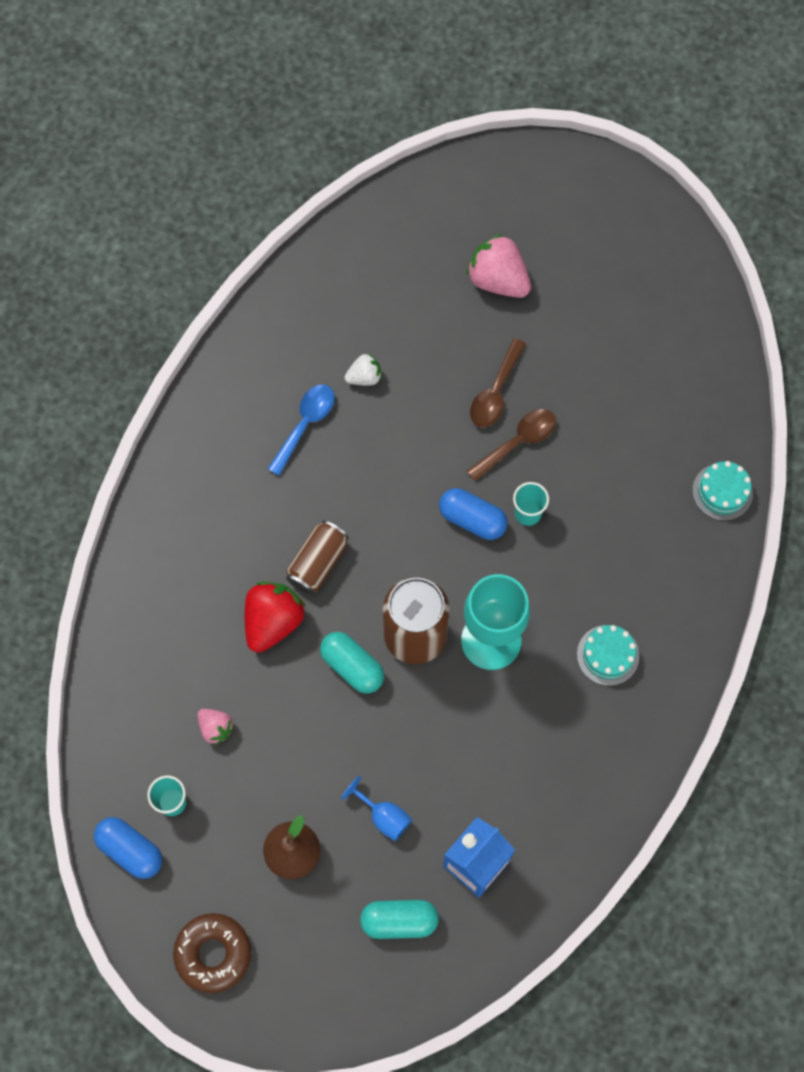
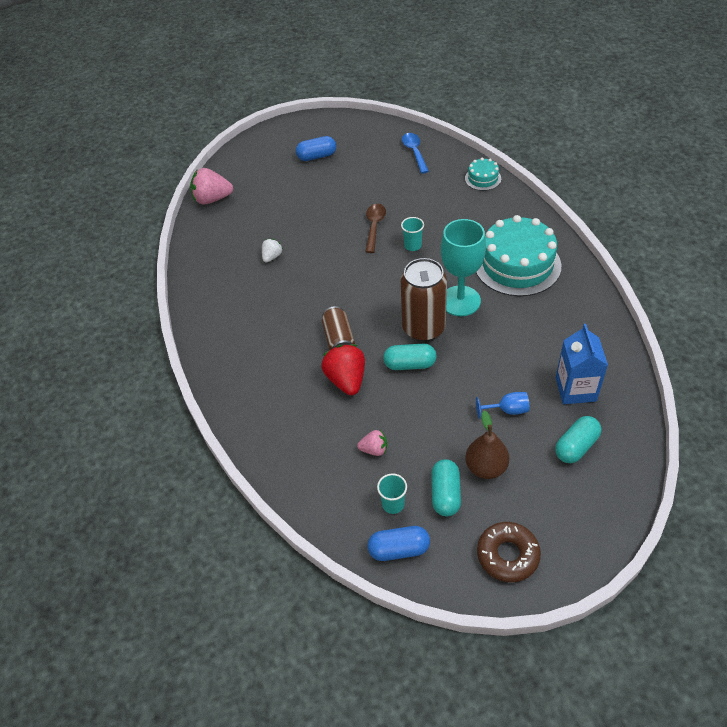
camera: 40 degrees left, 20 degrees down
(227, 841) = (445, 494): none -> turquoise capsule
(305, 424) = (264, 294): blue spoon -> blue spoon (414, 152)
(472, 519) = (391, 266): blue capsule -> blue capsule (317, 156)
(495, 392) = (341, 218): brown spoon -> none
(498, 280) = (292, 183): pink strawberry -> pink strawberry (212, 199)
(608, 655) = (517, 264): turquoise cake -> turquoise cake, size x2.14

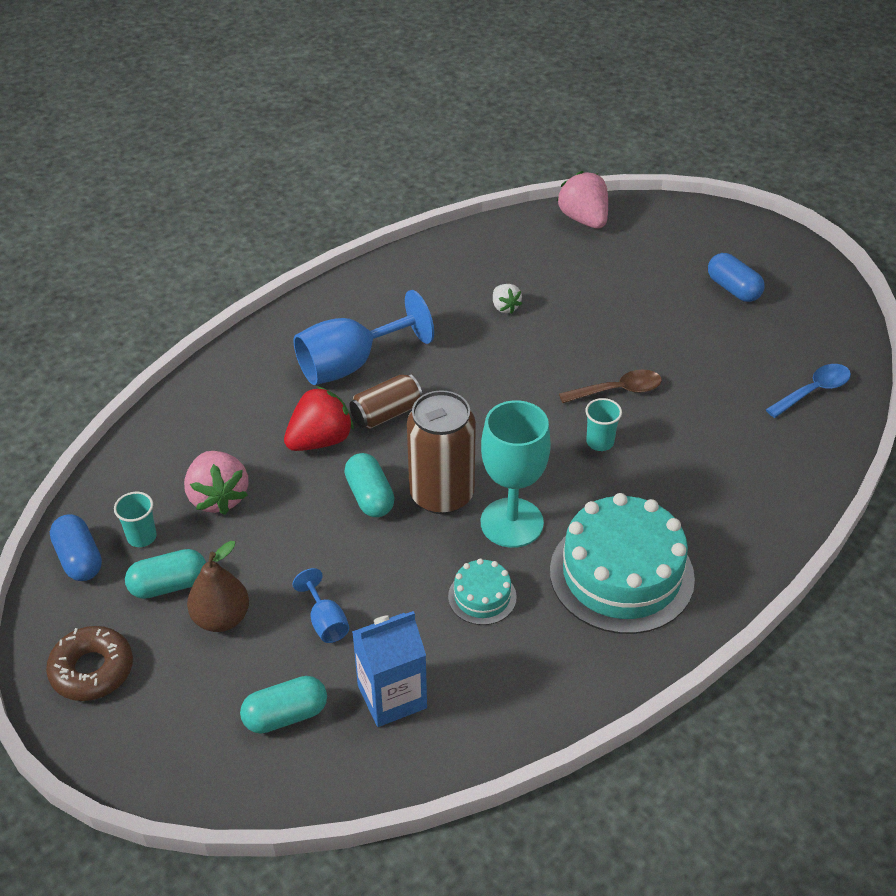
camera: 65 degrees right, 5 degrees down
(272, 257) = (505, 307): white strawberry -> white strawberry turned 60 degrees clockwise
(281, 348) = (350, 364): none -> blue goblet
(374, 449) = (218, 497): pink strawberry -> pink strawberry, size x1.82
(483, 178) = (801, 488): turquoise cake -> turquoise cake (482, 597)
(576, 446) = (285, 715): turquoise capsule -> turquoise capsule turned 45 degrees counterclockwise

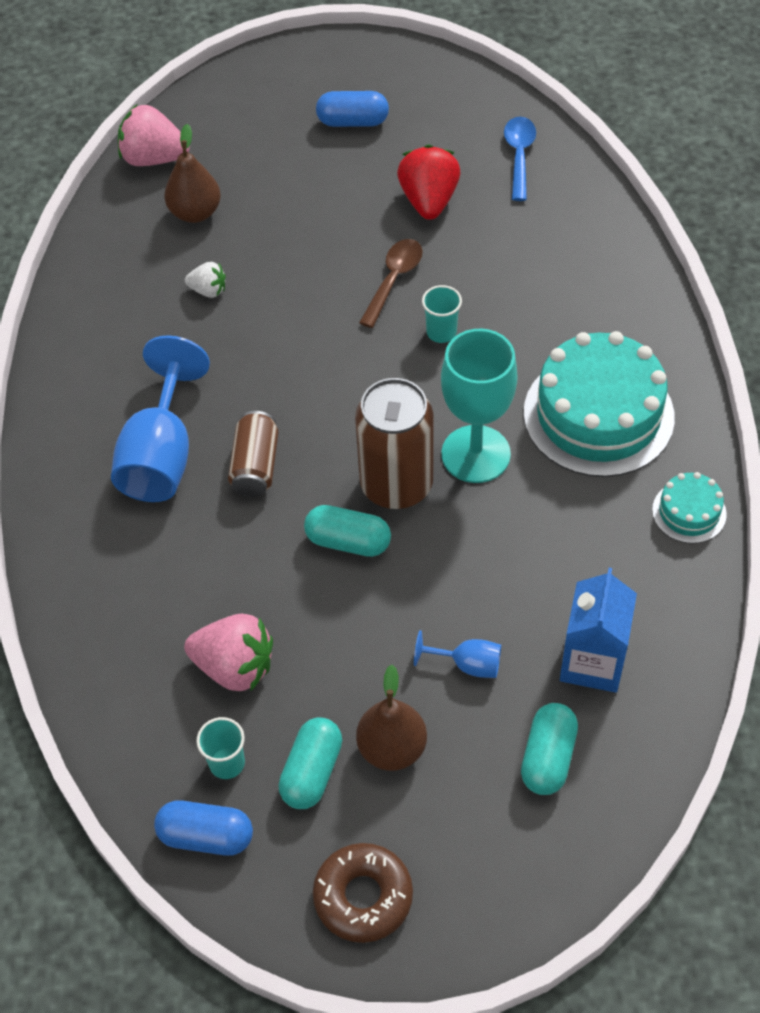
camera: 50 degrees left, 10 degrees up
(320, 440) = (239, 539): red strawberry -> red strawberry (429, 201)
(482, 597) = (539, 528): turquoise cake -> turquoise cake (689, 512)
(562, 263) = (195, 212): none -> brown pear

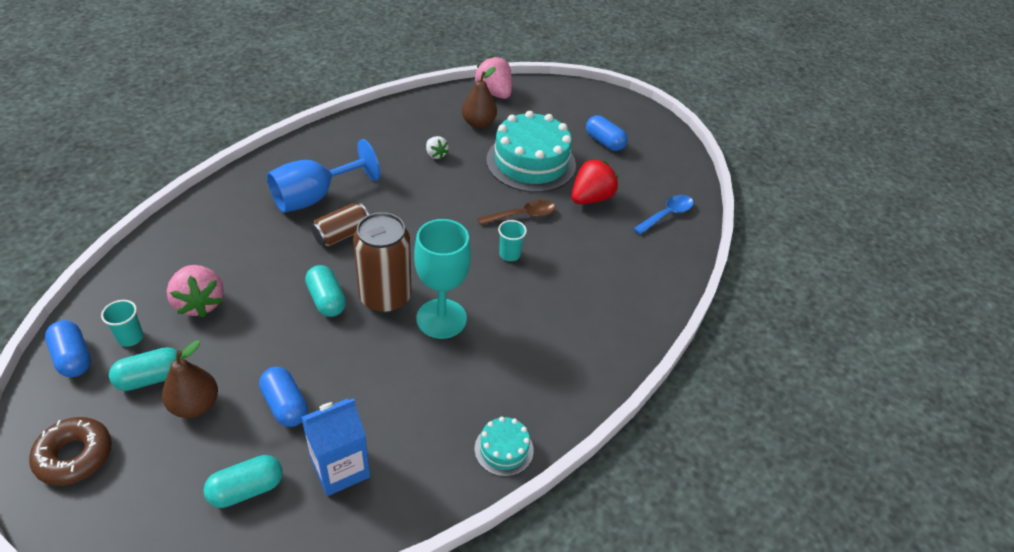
camera: 40 degrees right, 10 degrees down
(467, 665) = (285, 405): blue goblet -> blue capsule
(598, 415) = (529, 358): turquoise cake -> turquoise cake (531, 162)

